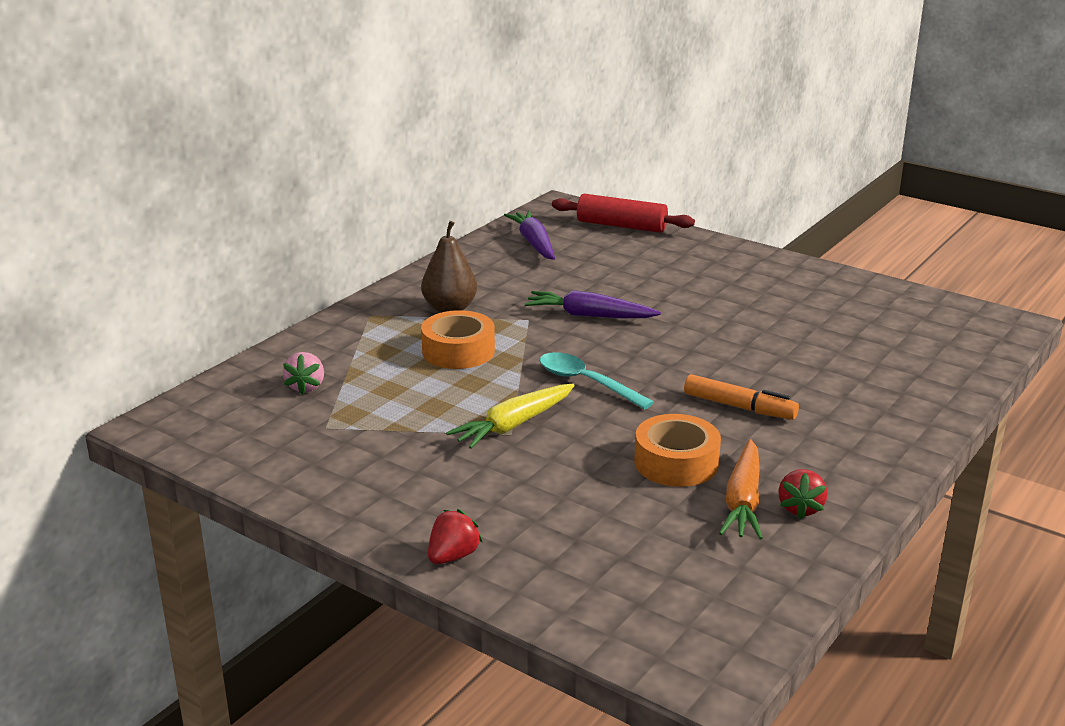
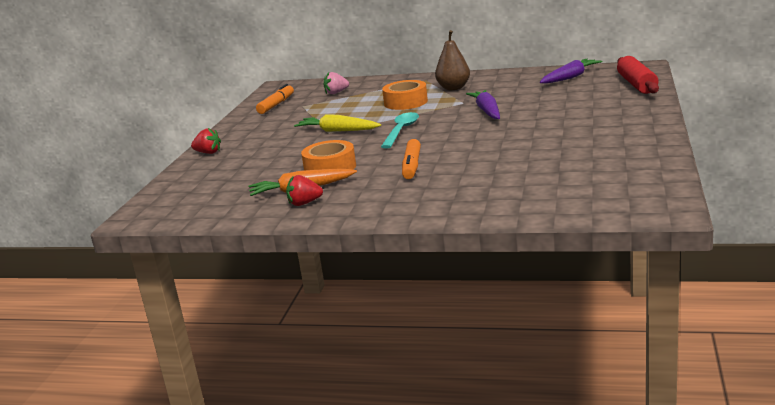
camera: 70 degrees right, 5 degrees down
(275, 448) = (276, 105): none -> orange marker

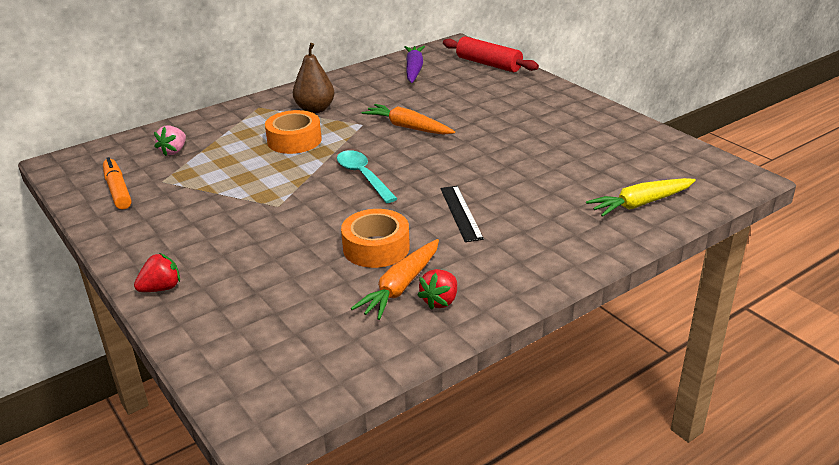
camera: 50 degrees left, 10 degrees up
(337, 131) = (285, 200): yellow carrot -> yellow carrot (640, 204)
(411, 166) = (460, 213): orange marker -> black ruler
(487, 111) = (408, 127): purple carrot -> orange carrot

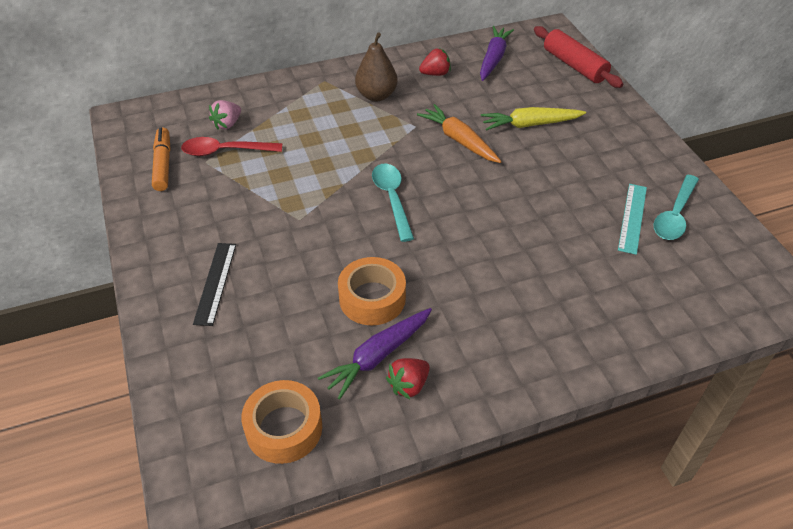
camera: 15 degrees right, 15 degrees up
(161, 288) = (163, 300): red strawberry -> red strawberry (435, 74)
(180, 170) = (225, 151): none -> red spoon
(294, 140) = (342, 134): orange tape -> orange tape (284, 428)
(400, 287) = (377, 356): orange carrot -> purple carrot
(460, 213) = (470, 272): black ruler -> black ruler (215, 283)
(588, 152) = (632, 218): none -> turquoise ruler
(622, 145) = (674, 215): none -> turquoise spoon
(640, 204) = (660, 305): yellow carrot -> yellow carrot (530, 124)

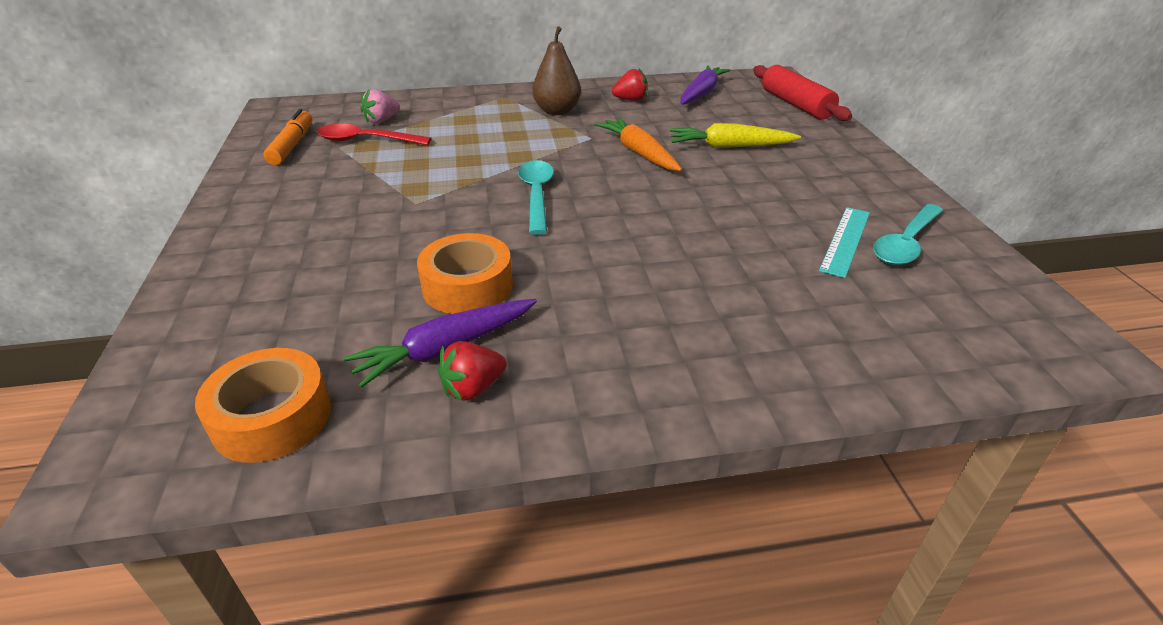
camera: 10 degrees right, 10 degrees down
(215, 283) = (282, 250): black ruler -> none

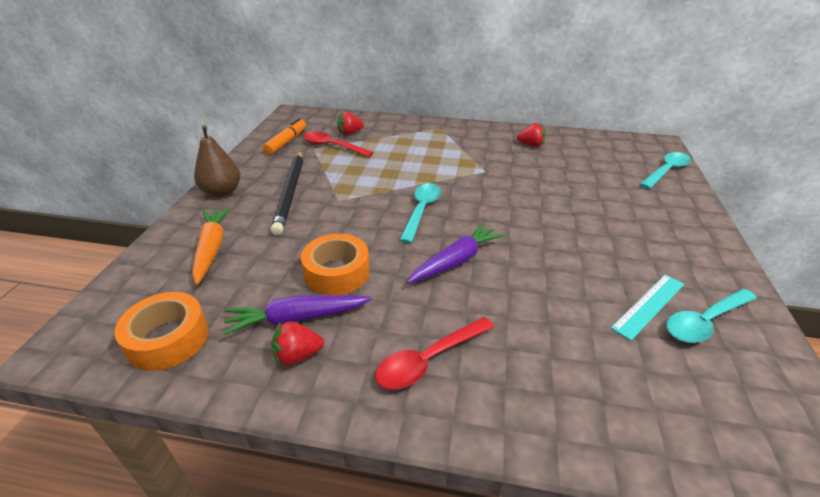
camera: 20 degrees right, 0 degrees up
(340, 206) = (291, 192): none -> black pencil
(381, 120) = (350, 133): pink strawberry -> red strawberry
(557, 111) = (471, 145): brown pear -> brown pear (222, 192)
(638, 153) = (514, 190): orange carrot -> orange carrot (212, 248)
(640, 351) = (428, 360): none -> red spoon
(702, 93) = (590, 148): purple carrot -> purple carrot (456, 261)
(729, 146) = (589, 198): yellow carrot -> none
(796, 104) = (666, 171): red rolling pin -> turquoise spoon

